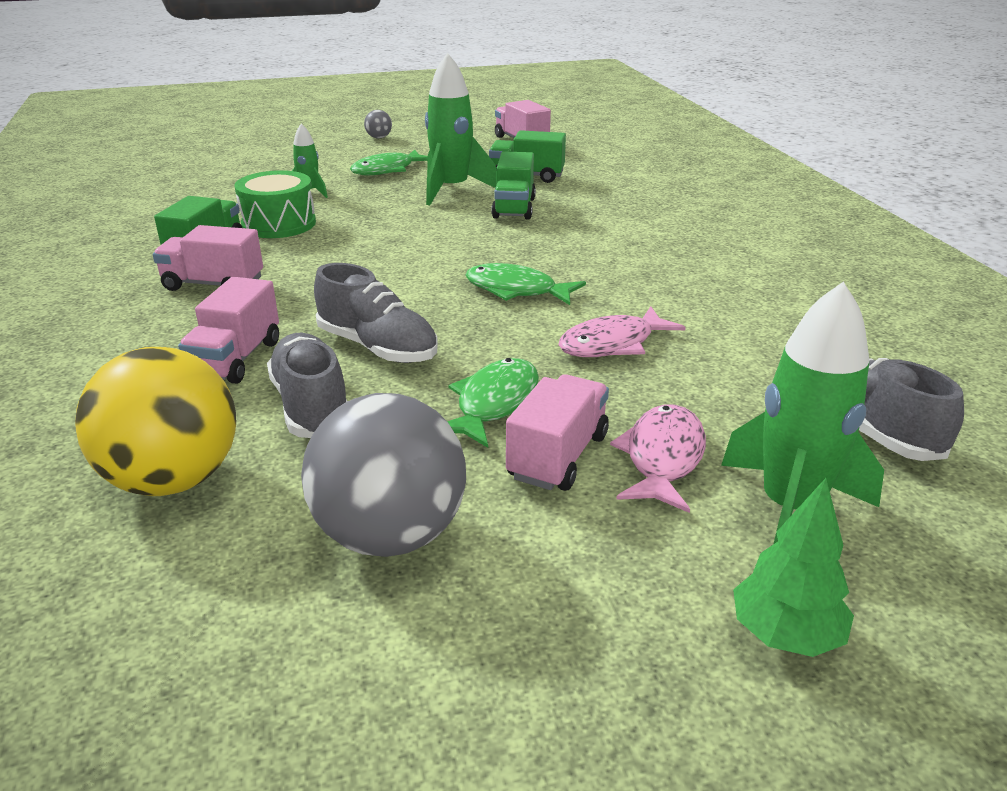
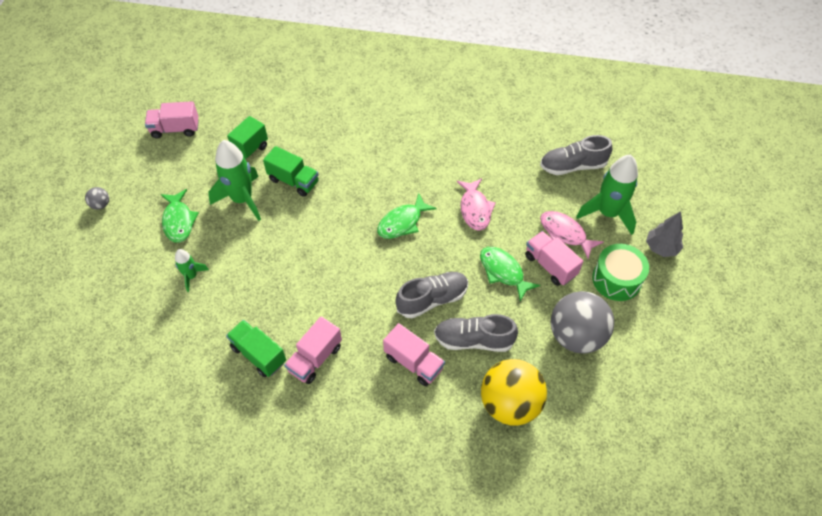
camera: 65 degrees left, 25 degrees up
(279, 224) = (239, 306): green drum -> green drum (616, 279)
(785, 635) = (661, 248): green tree -> grey tree

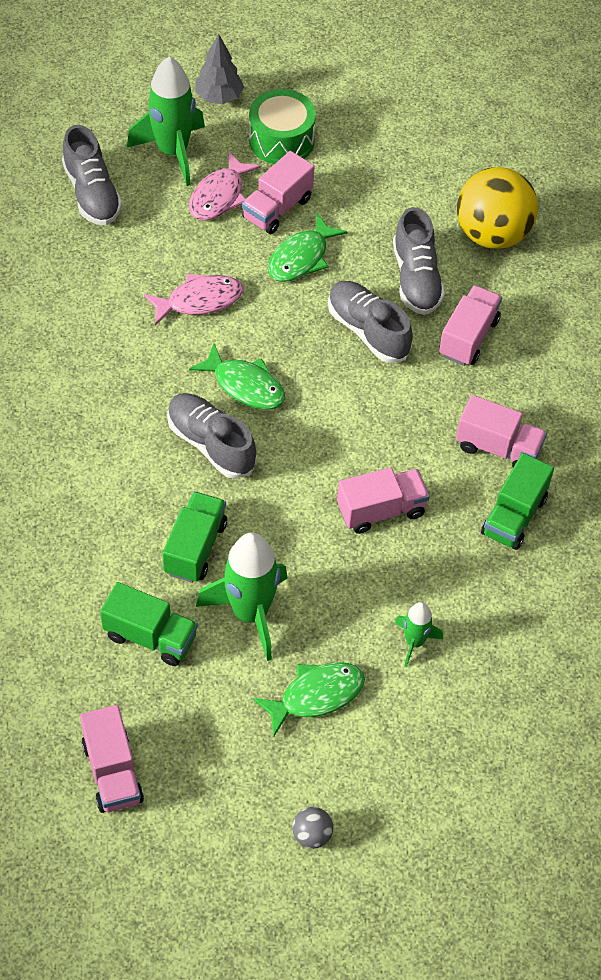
camera: 105 degrees left, 0 degrees up
(288, 278) = (381, 510): none -> pink truck
(363, 199) = (211, 444): none -> grey shoe
(576, 336) = (378, 177): grey ball -> none

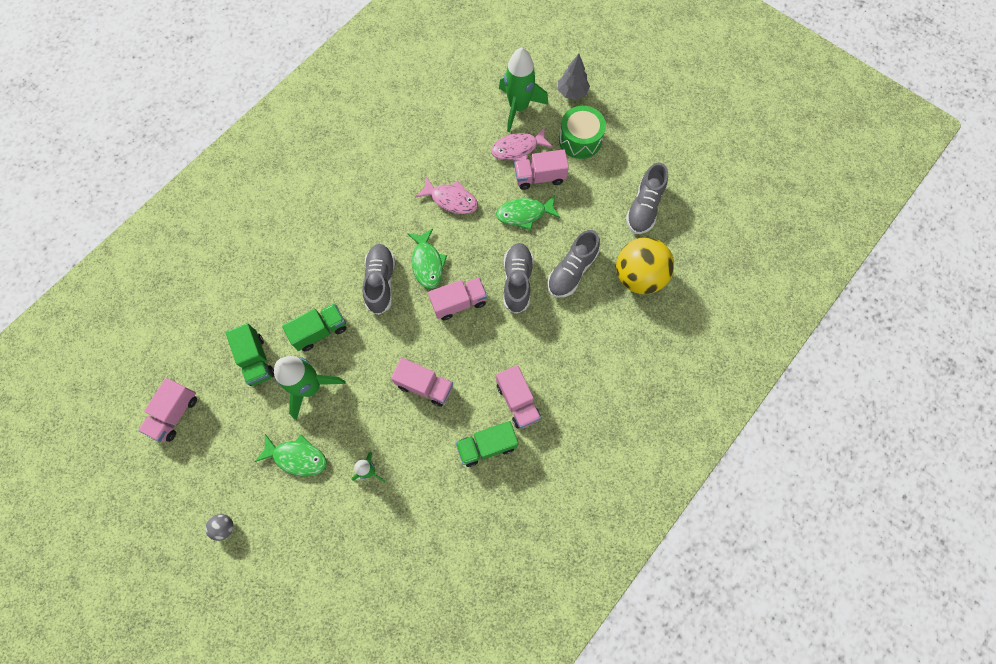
camera: 45 degrees right, 15 degrees up
(92, 194) = (457, 102): grey shoe -> grey shoe (644, 207)
(468, 337) = (565, 326): pink truck -> pink truck (459, 303)

